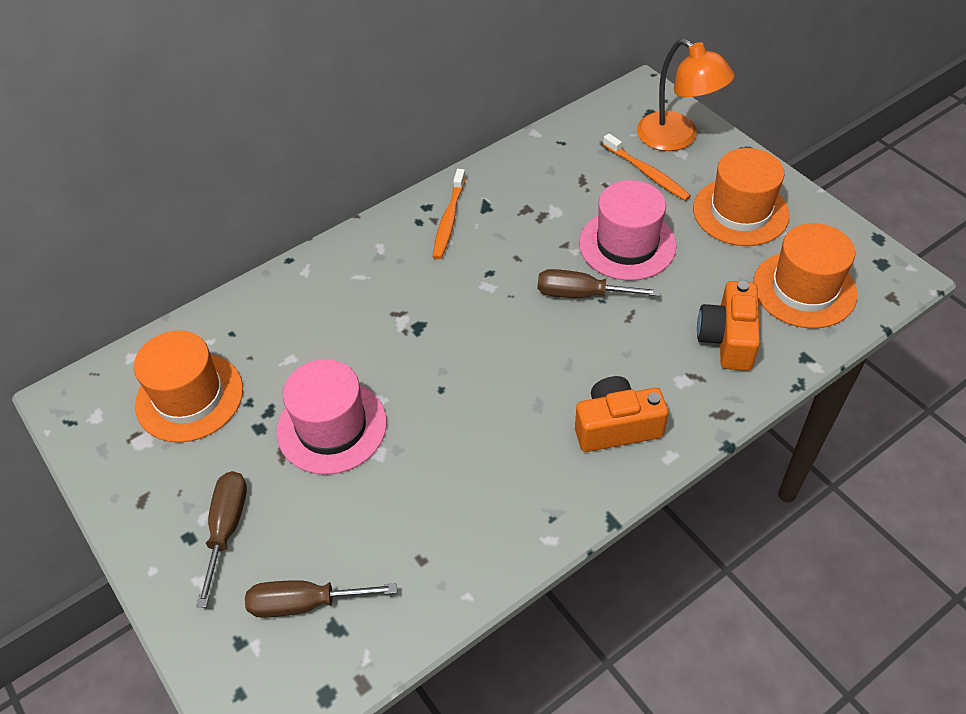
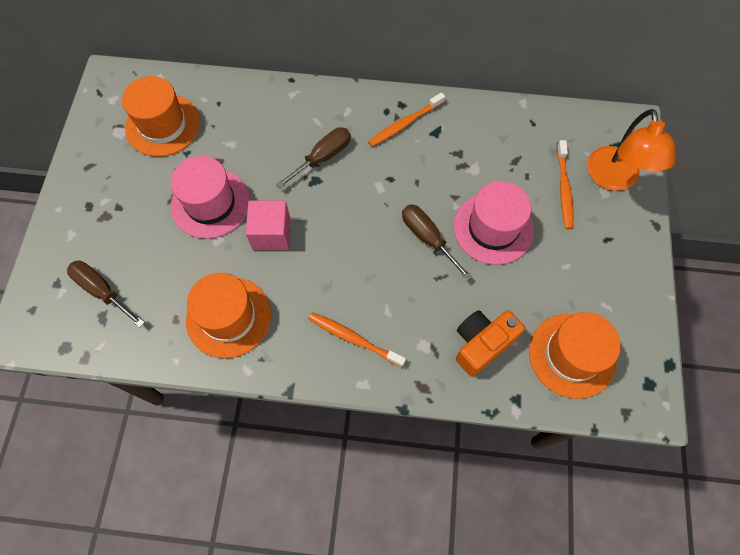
camera: 40 degrees right, 15 degrees up
(227, 528) = (109, 217): brown screwdriver -> brown screwdriver (323, 157)
(429, 404) = (271, 233): none -> pink cube
(616, 426) = (354, 339): orange camera -> orange toothbrush
(740, 212) = (594, 266): orange hat -> orange hat (228, 317)

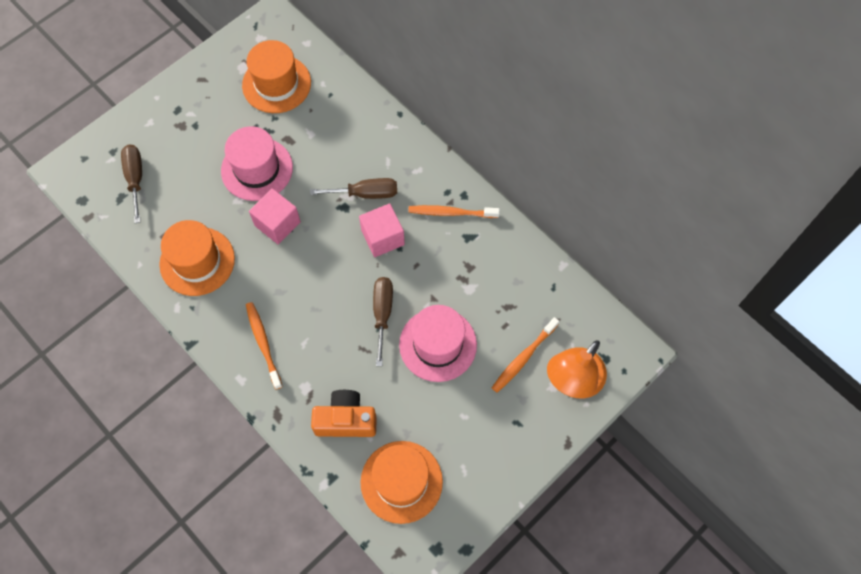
camera: 40 degrees right, 0 degrees up
(370, 180) = (383, 237): none -> pink cube

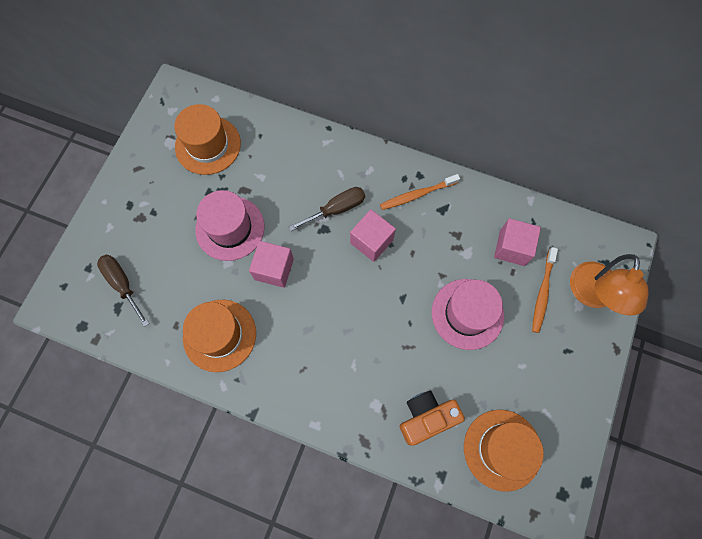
camera: 25 degrees left, 5 degrees up
(263, 343) = (318, 383): orange toothbrush -> none
(382, 313) = (407, 308): brown screwdriver -> none
(517, 302) = (512, 248): none -> pink cube

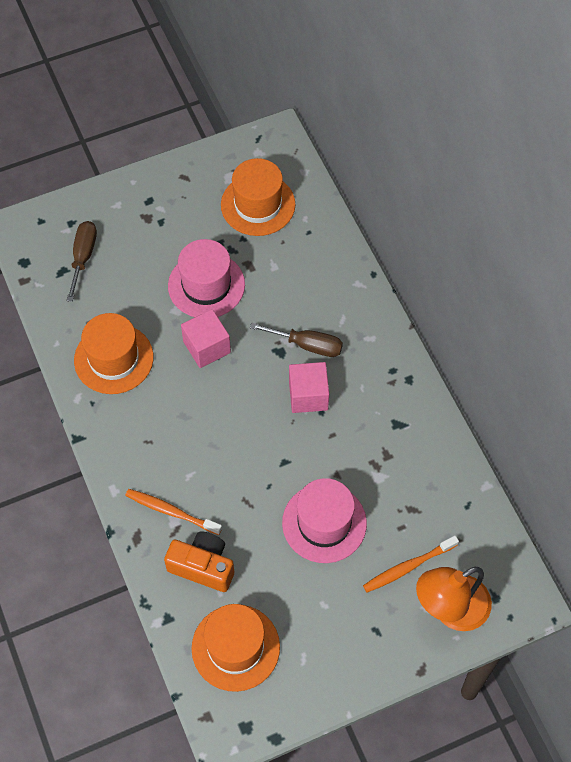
camera: 45 degrees right, 10 degrees down
(417, 195) = (389, 393): orange toothbrush -> orange toothbrush (171, 511)
(512, 248) = (423, 508): pink cube -> none

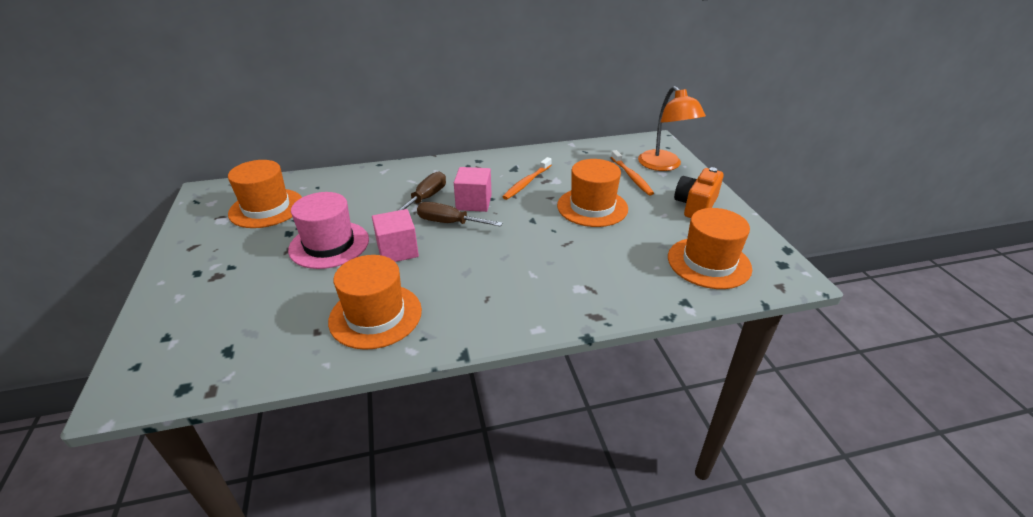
camera: 80 degrees left, 25 degrees down
(83, 257) = (224, 330): brown screwdriver -> brown screwdriver (449, 223)
(171, 511) = (569, 289): orange toothbrush -> orange toothbrush (526, 183)
(203, 566) = (629, 274): orange camera -> orange camera (695, 205)
(324, 523) = (592, 207): pink hat -> orange hat

